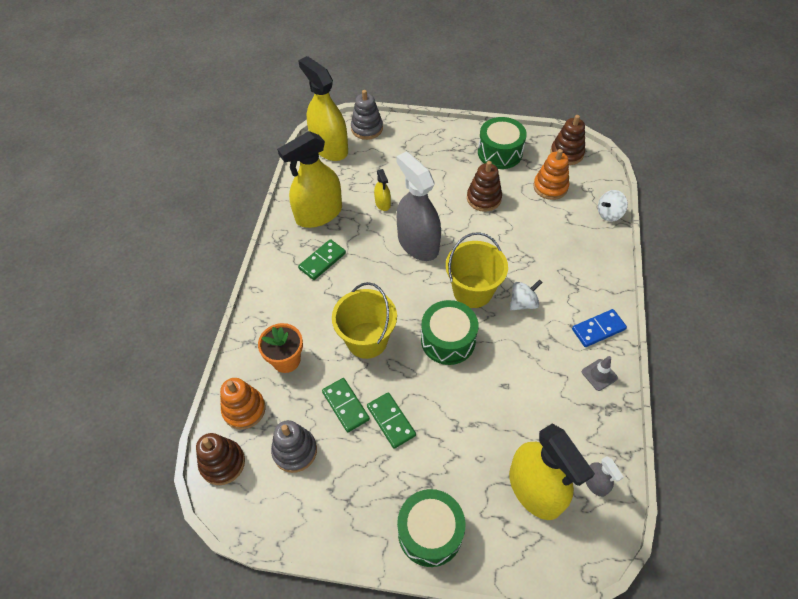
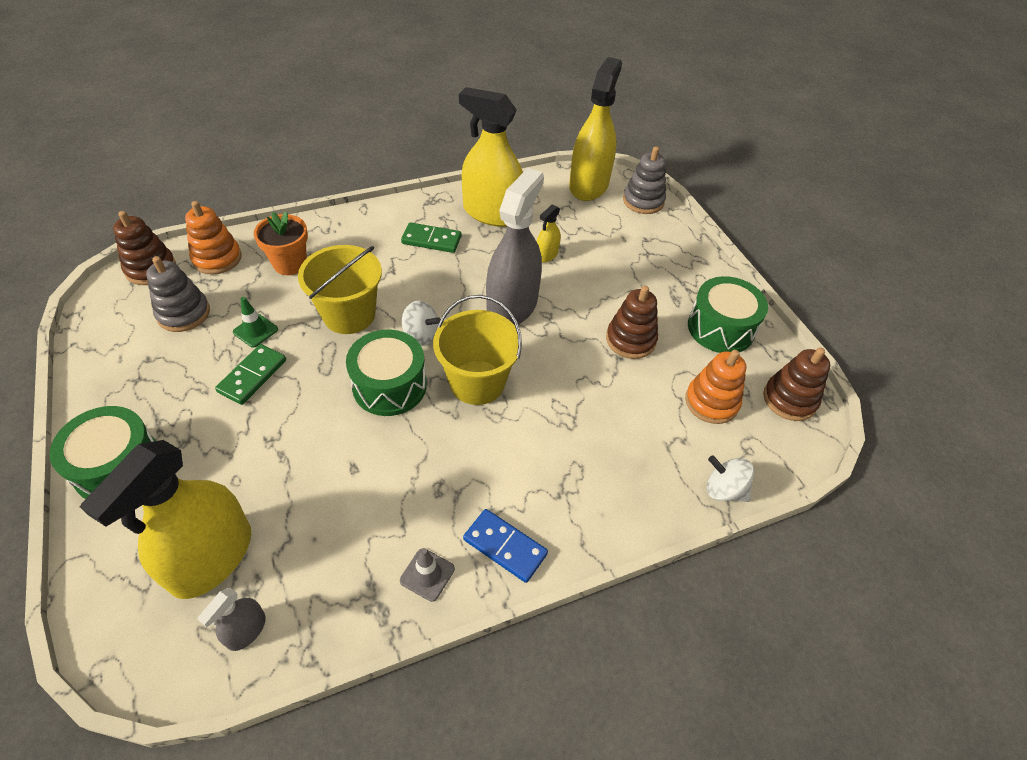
camera: 55 degrees right, 5 degrees down
(345, 405) = (255, 331): green domino -> green traffic cone
(523, 303) = (493, 441): white spinning top -> white spinning top (421, 335)

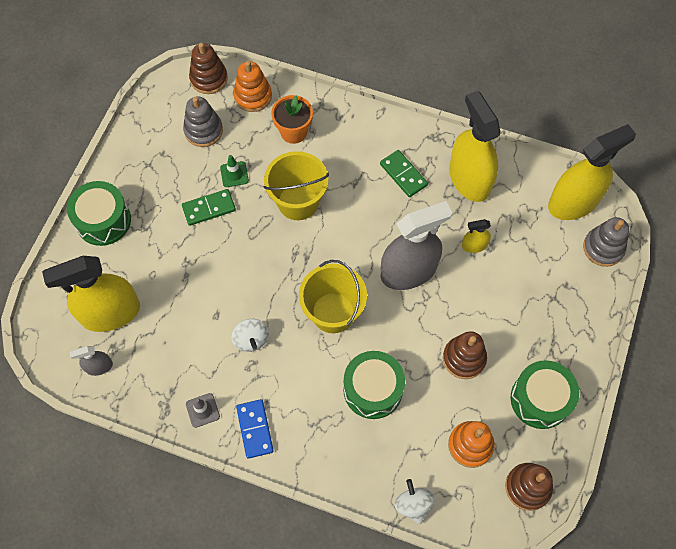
camera: 45 degrees right, 15 degrees up
(389, 385) = (279, 274): green drum -> green drum (373, 389)
(421, 335) = (329, 251): white spinning top -> white spinning top (251, 339)

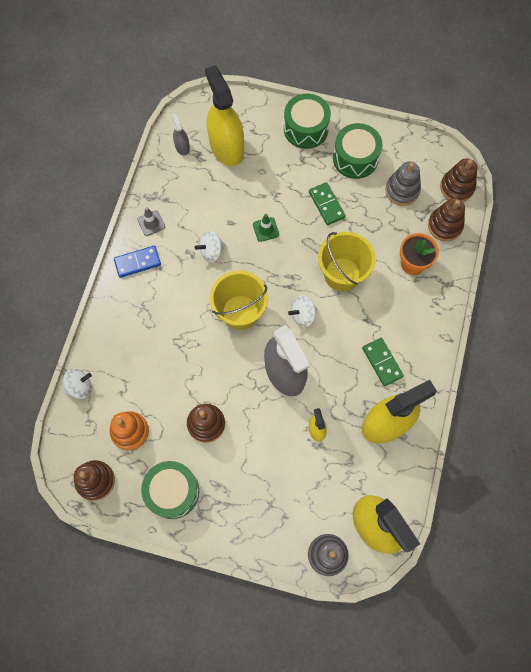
camera: 85 degrees right, 5 degrees up
(234, 174) = (362, 220): green traffic cone -> green traffic cone (266, 229)
(253, 96) = (444, 225): orange stacking toy -> brown stacking toy
(343, 246) = (303, 315): none -> white spinning top
(373, 389) = (174, 349): green drum -> green drum (355, 158)
(403, 175) = (382, 362): green domino -> green domino turned 75 degrees counterclockwise

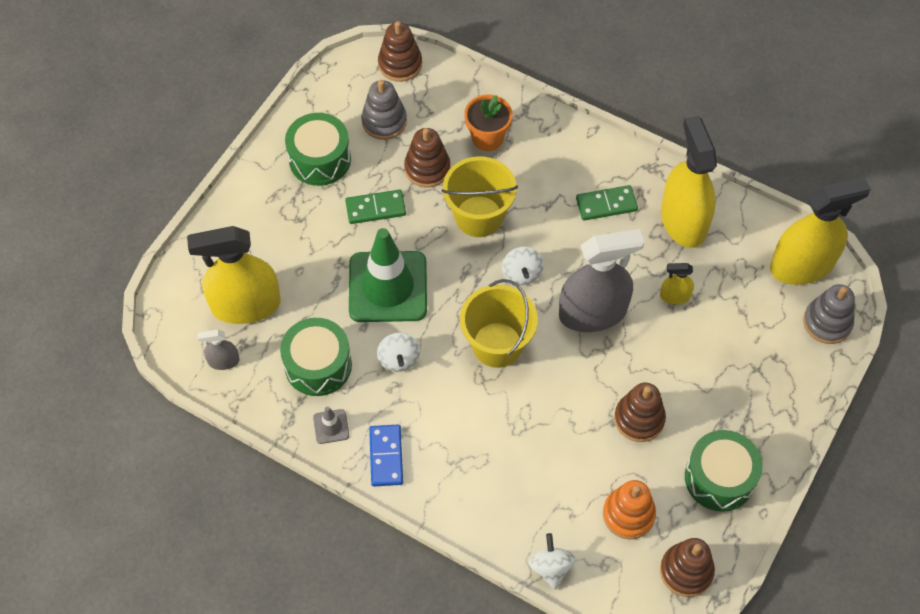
camera: 75 degrees left, 10 degrees down
(266, 229) = (388, 287): green traffic cone -> green traffic cone, size x2.47
(306, 129) = (254, 204): green drum -> green drum (318, 365)
(444, 225) = (447, 91): brown stacking toy -> brown stacking toy (427, 168)

